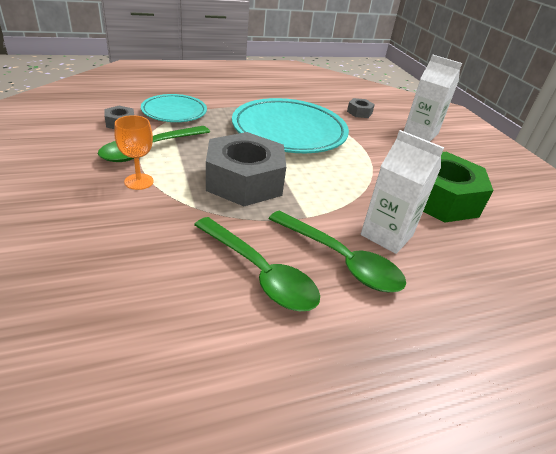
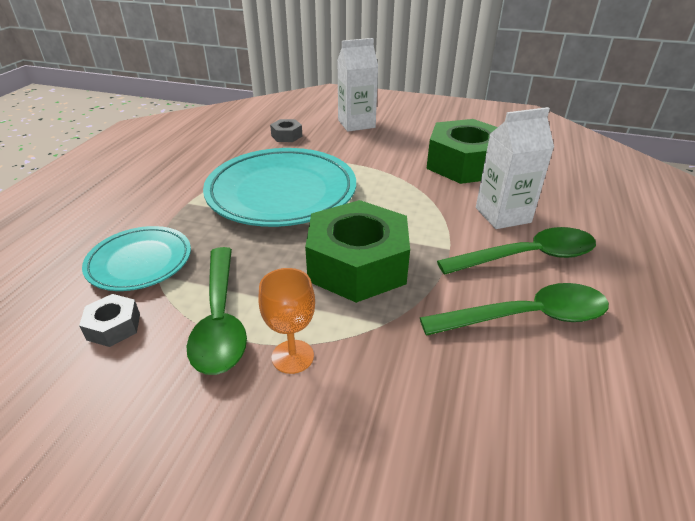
camera: 50 degrees left, 0 degrees up
(244, 181) = (357, 264): grey nut -> green nut

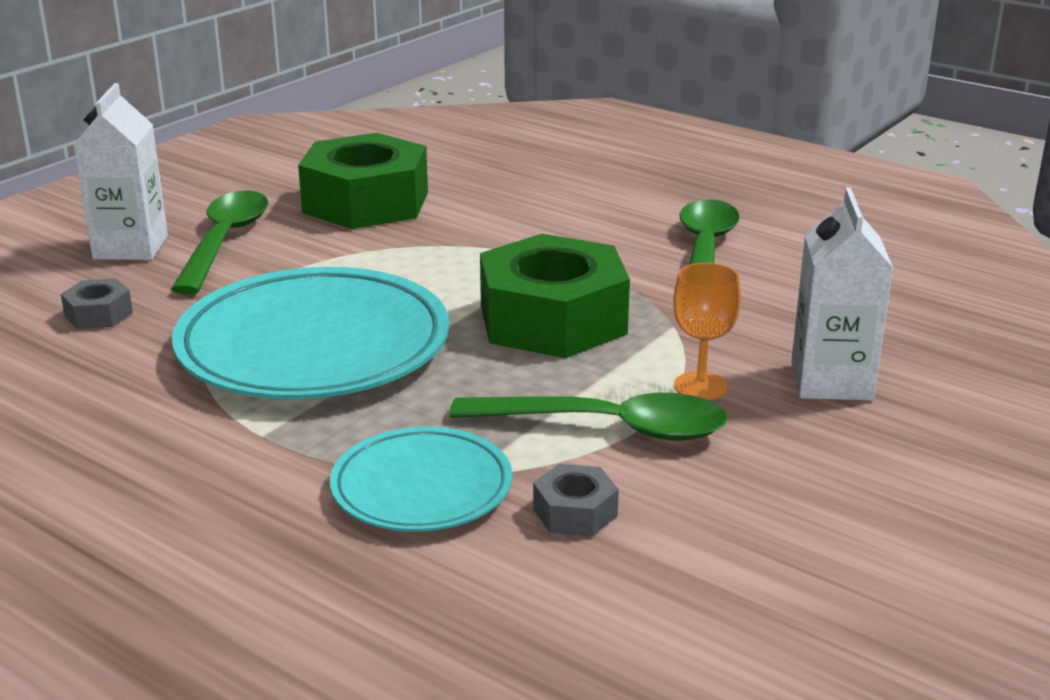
camera: 70 degrees left, 10 degrees down
(503, 215) = (515, 213): white carton -> white carton (831, 381)
(526, 257) = (607, 224): green spoon -> green spoon (224, 242)

